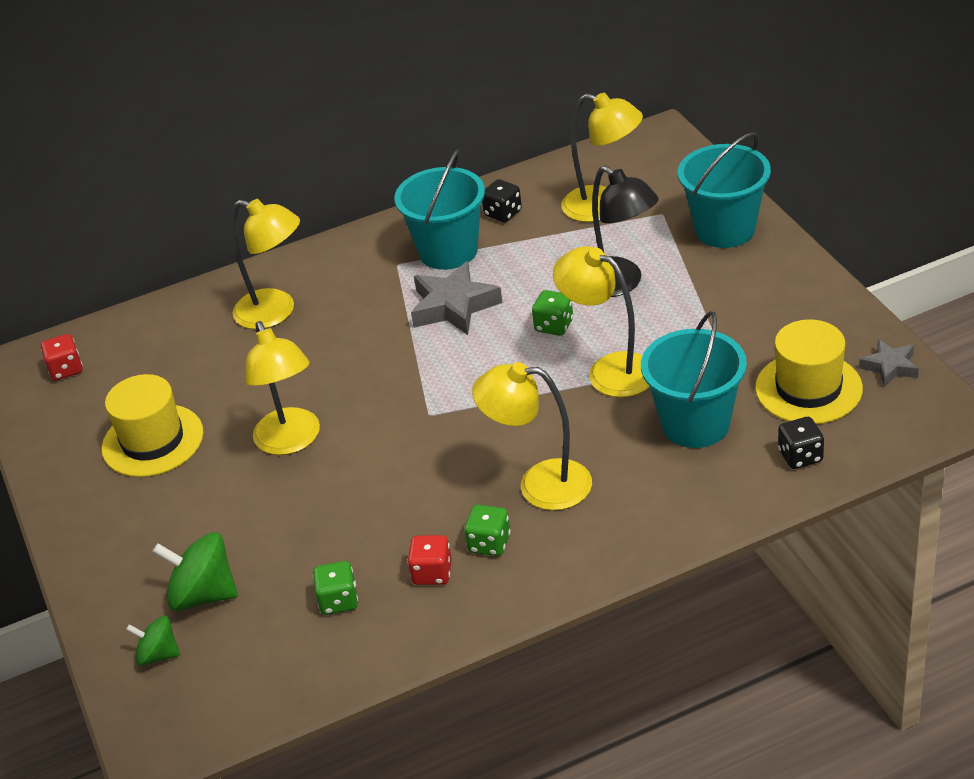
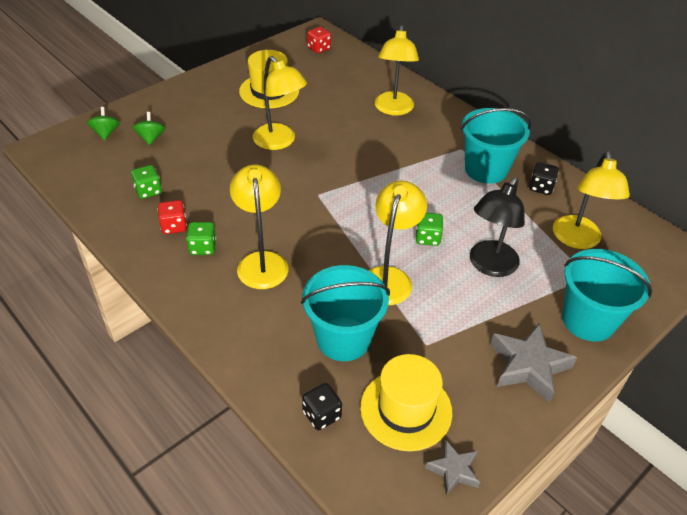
camera: 65 degrees right, 5 degrees up
(203, 594) = (151, 138): green spinning top -> green spinning top, size x0.61
(291, 441) = (279, 142): yellow lamp -> yellow lamp turned 90 degrees counterclockwise
(454, 306) = (429, 184): grey star -> grey star (528, 366)

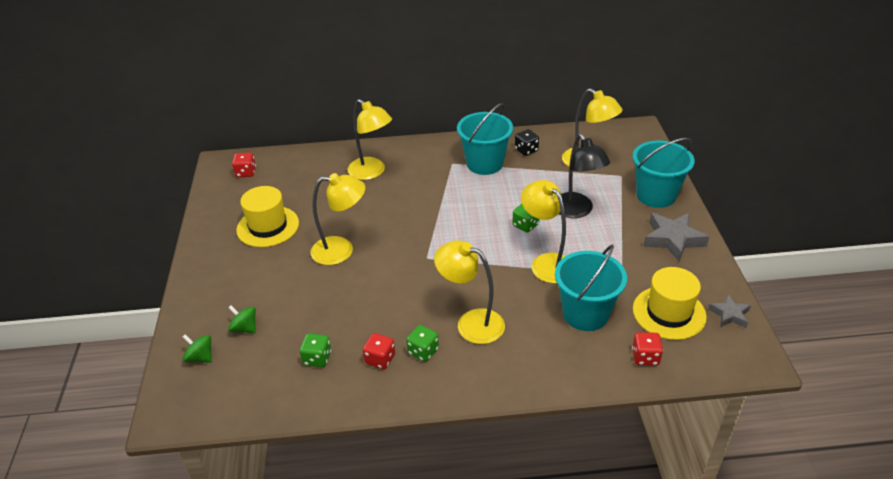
camera: 50 degrees left, 5 degrees down
(321, 415) = (645, 357): black dice -> red dice

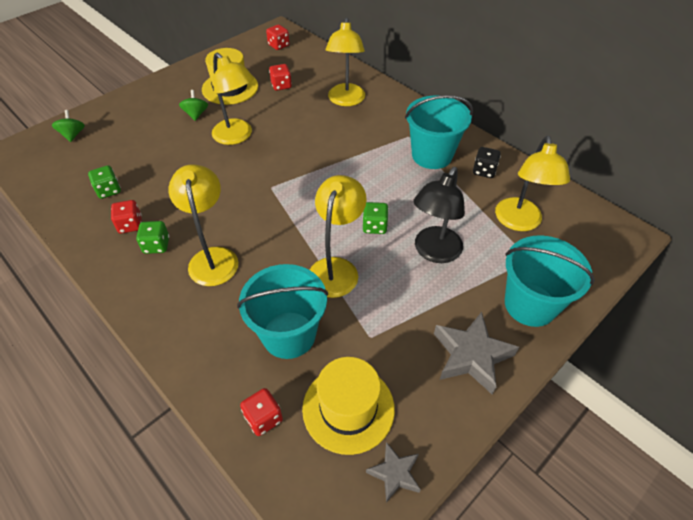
camera: 50 degrees right, 10 degrees up
(245, 328) = (115, 138): green spinning top -> green spinning top (196, 114)
(306, 196) = (281, 85): none -> red dice

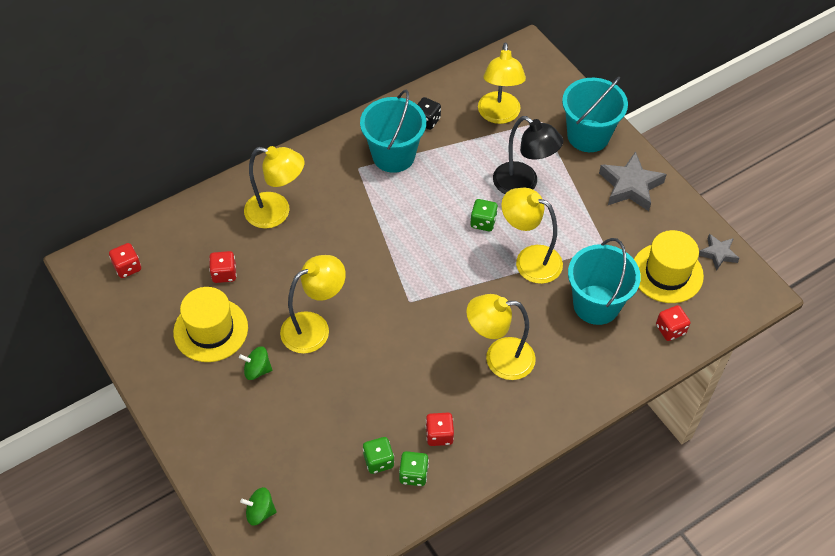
camera: 80 degrees left, 5 degrees up
(156, 245) = (474, 409): green dice -> green dice (413, 474)
(519, 222) = (499, 115): yellow lamp -> yellow lamp turned 75 degrees clockwise

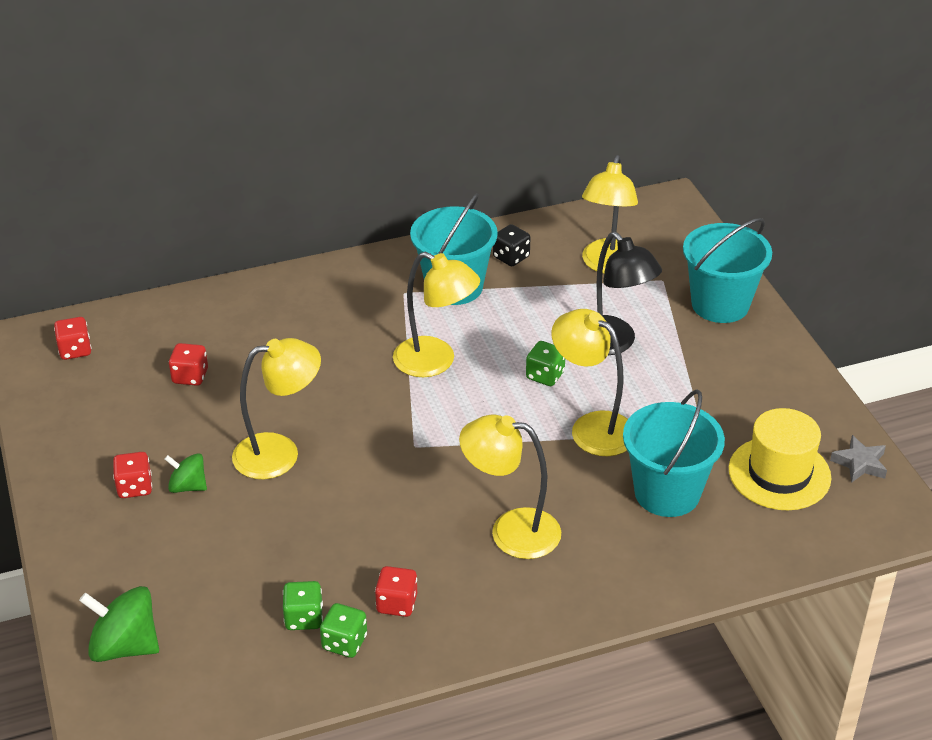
camera: 15 degrees right, 15 degrees down
(211, 330) = (148, 433): yellow hat -> none
(260, 512) = (125, 646): green spinning top -> green spinning top, size x1.65
(276, 212) = (282, 323): yellow lamp -> yellow lamp (435, 362)
(630, 186) = (760, 368): grey star -> none
(670, 329) = (763, 540): red dice -> red dice (135, 487)

